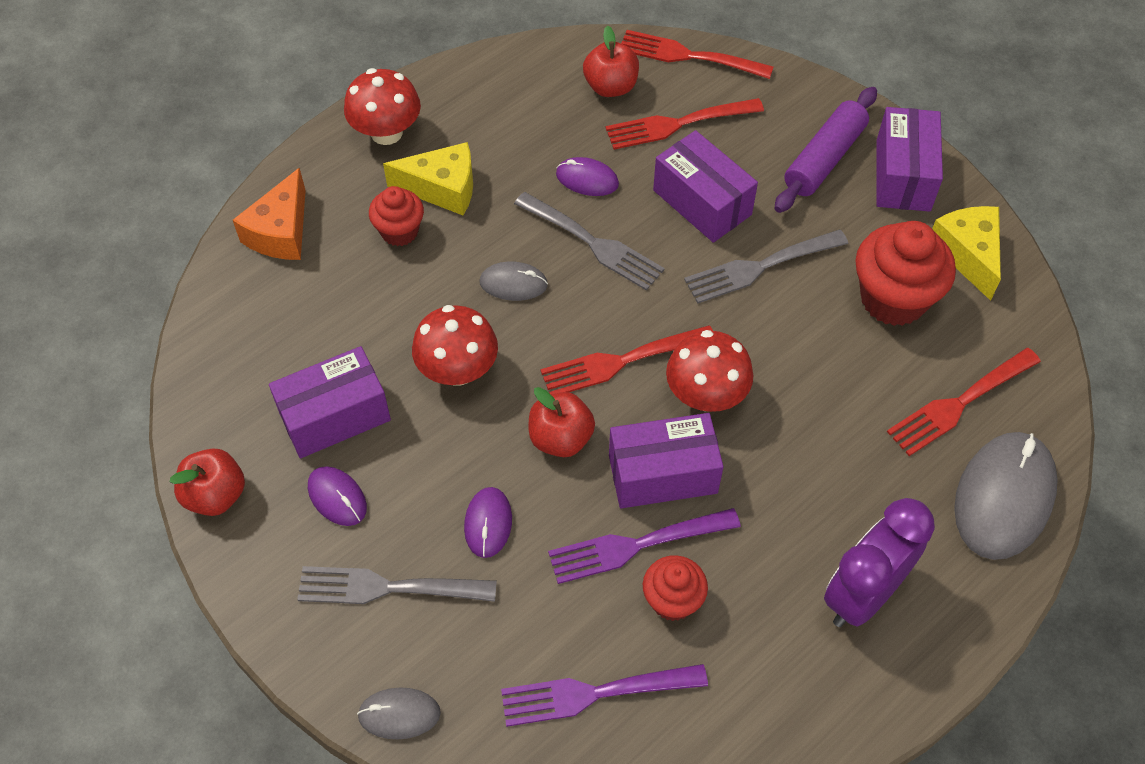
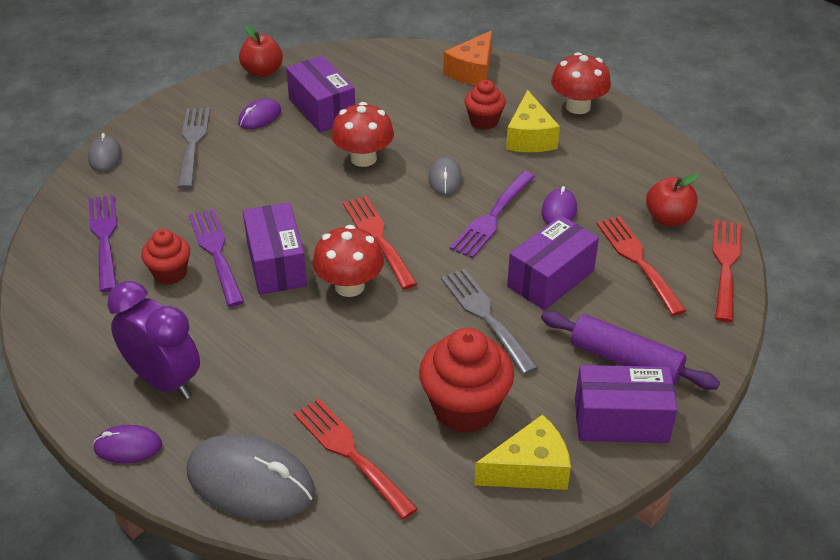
camera: 85 degrees right, 15 degrees down
(281, 232) = (472, 71): orange cheese -> orange cheese turned 75 degrees counterclockwise
(488, 523) = (237, 182): purple mouse -> purple mouse (128, 446)
(560, 438) = (307, 211): red apple -> none
(593, 243) = (492, 217): grey fork -> purple fork

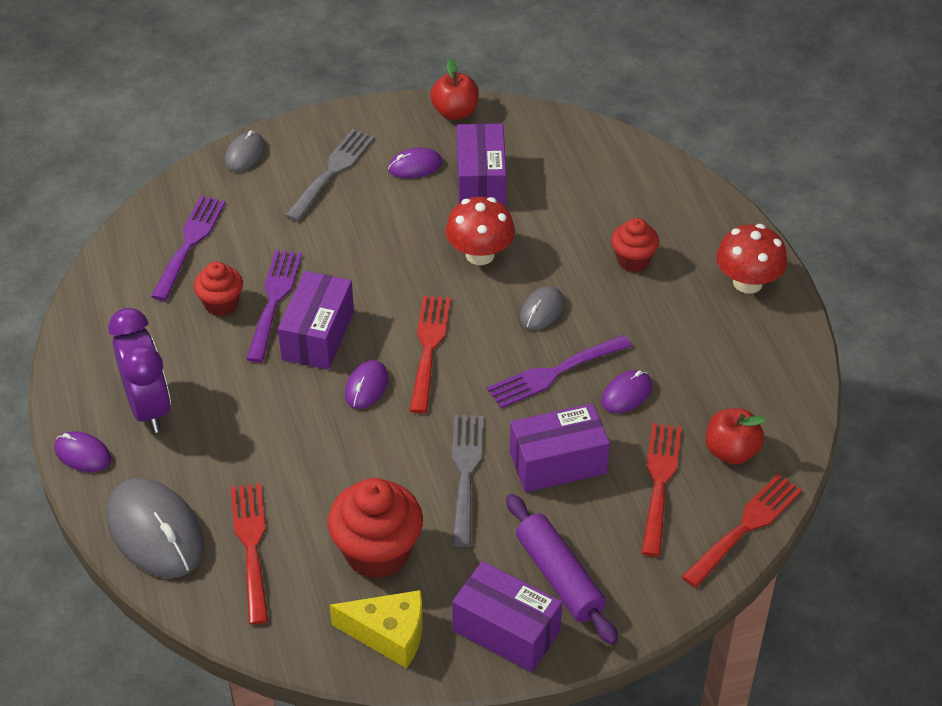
camera: 30 degrees right, 5 degrees up
(349, 286) = (366, 387): red mushroom -> purple mouse
(472, 71) = (669, 194): orange cheese -> none
(529, 137) = (665, 298): yellow cheese -> none

